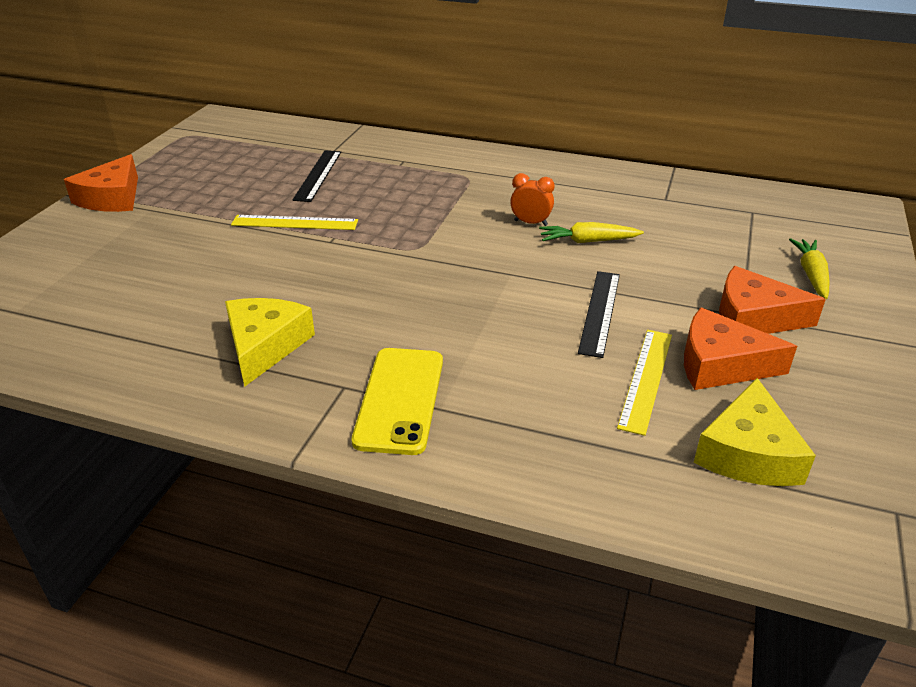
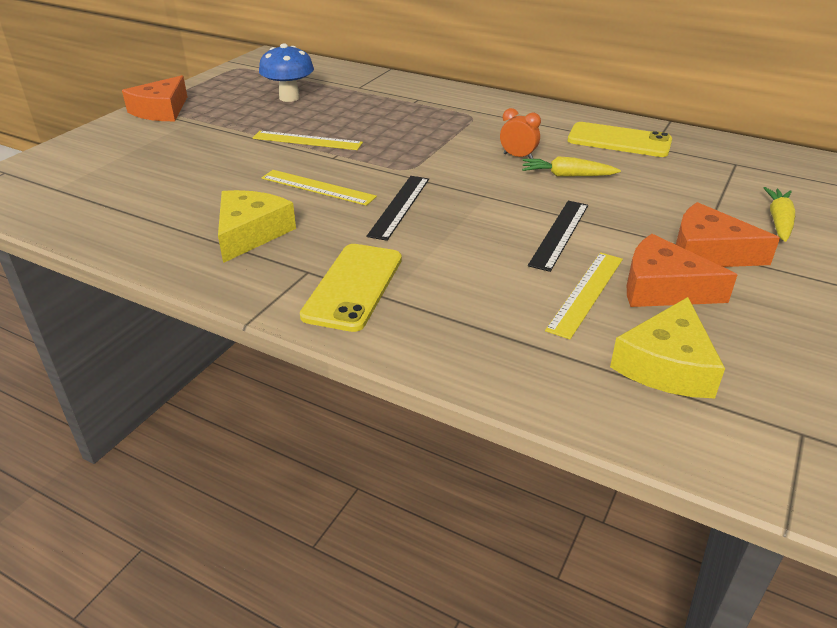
camera: 10 degrees right, 0 degrees up
(258, 169) = (289, 97): none -> blue mushroom
(317, 175) = (339, 105): black ruler -> black ruler (399, 206)
(324, 280) = (318, 187): none -> yellow ruler
(629, 195) = (619, 141): none -> yellow phone

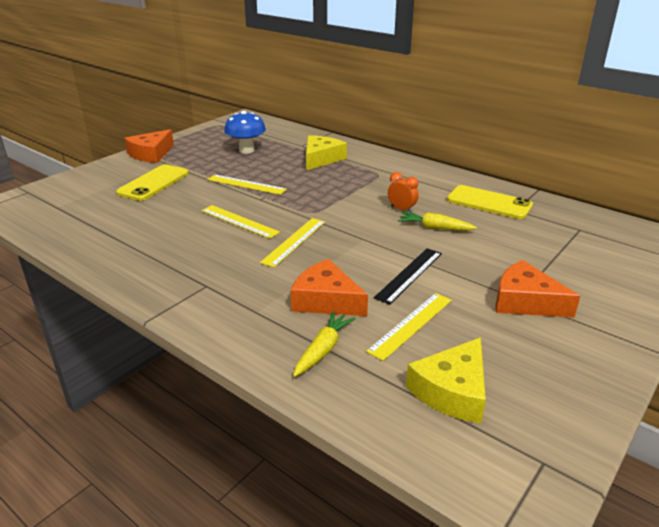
camera: 10 degrees right, 5 degrees down
(250, 233) = (177, 252): yellow cheese -> yellow cheese (321, 159)
(353, 287) = (234, 301): yellow phone -> yellow phone (153, 183)
(399, 206) = (294, 241): black ruler -> yellow ruler
(663, 288) = (475, 327): orange cheese -> orange cheese (326, 300)
(779, 221) = (597, 281): yellow carrot -> yellow carrot (323, 349)

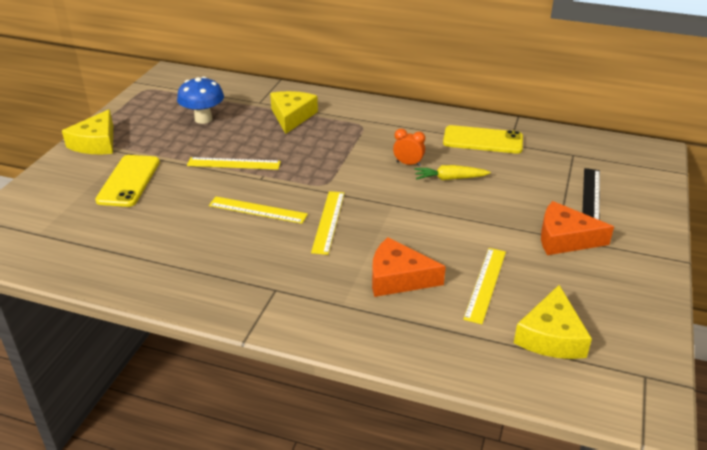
camera: 20 degrees left, 5 degrees up
(151, 154) = (96, 143): orange cheese -> yellow cheese
(323, 349) = (426, 327): yellow carrot -> none
(409, 275) = (455, 234): black ruler -> black ruler (591, 196)

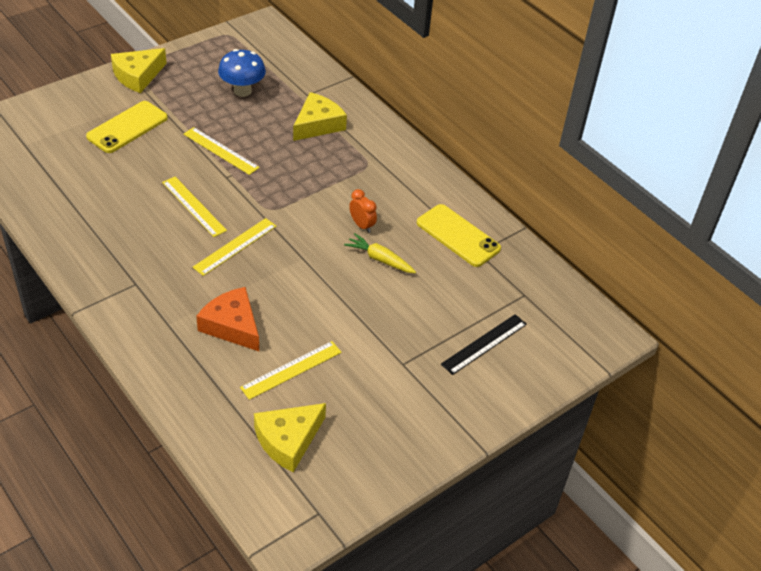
camera: 30 degrees right, 10 degrees up
(565, 238) = (406, 369): orange cheese -> none

